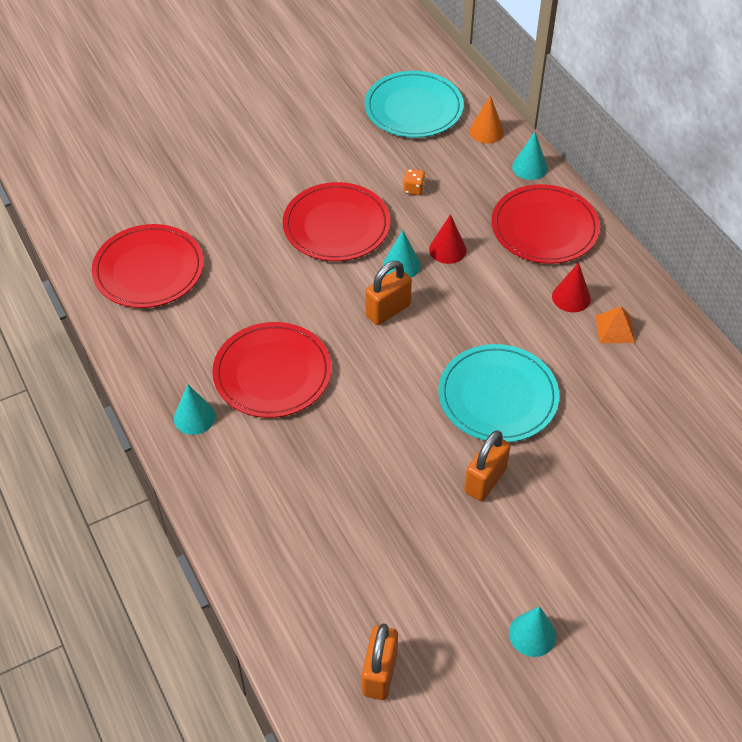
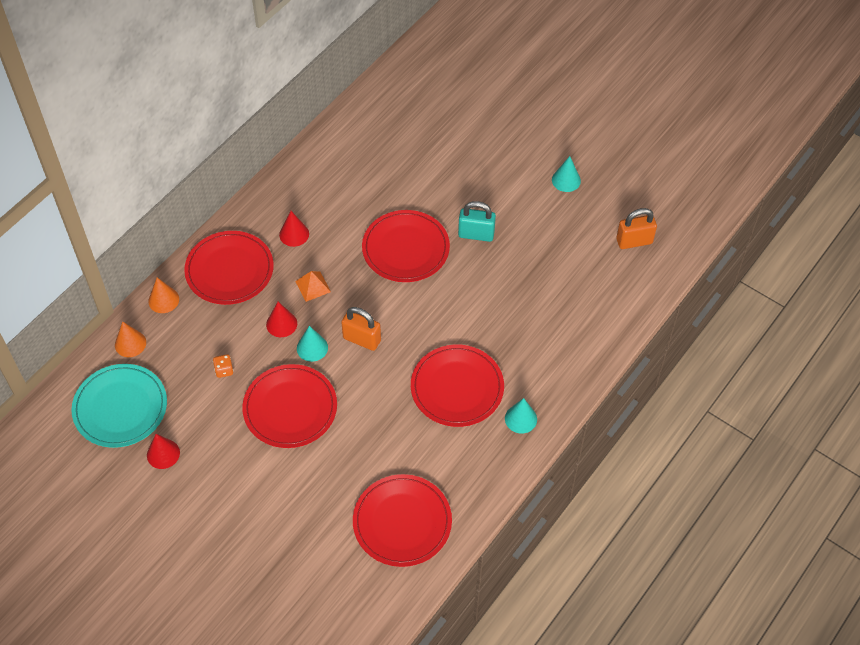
camera: 115 degrees left, 5 degrees up
(343, 124) = (163, 454): none -> red cone
(485, 480) = (476, 234): orange padlock -> turquoise padlock
(498, 396) = (405, 248): turquoise plate -> red plate
(529, 167) = (163, 300): turquoise cone -> orange cone
(615, 329) = (312, 202): orange pyramid -> orange pyramid (313, 286)

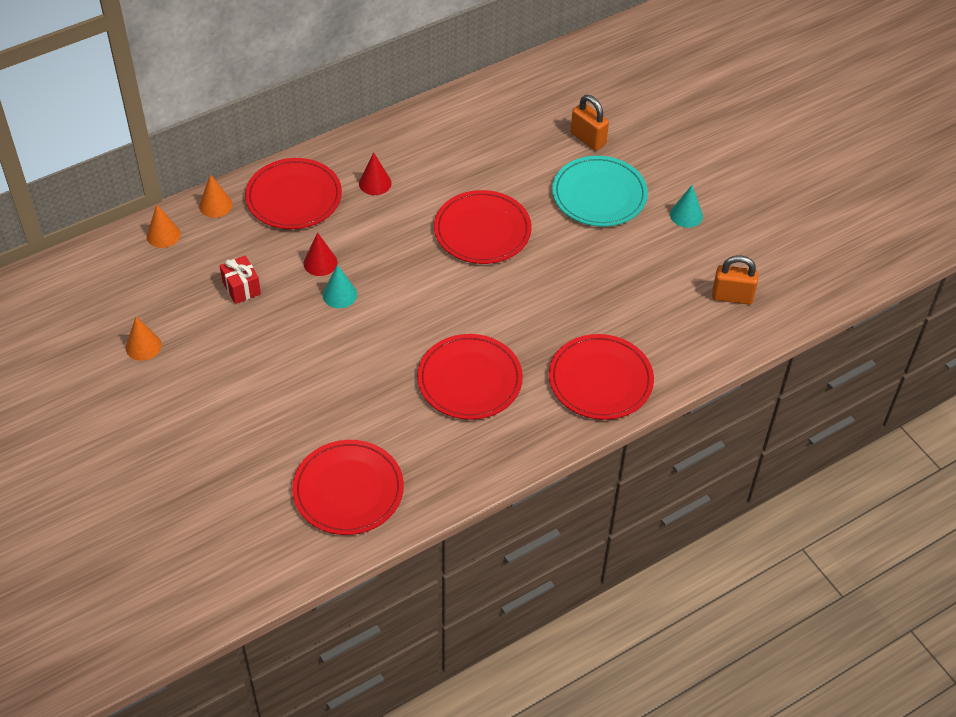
camera: 20 degrees right, 5 degrees down
(120, 408) = (124, 290): turquoise plate -> turquoise plate (599, 194)
(163, 454) = (143, 346): red cone -> orange cone
(224, 370) = (241, 288): orange dice -> red gift
(290, 408) = (289, 344): red plate -> red plate (600, 380)
(313, 286) = (369, 237): orange pyramid -> none
(362, 339) = (394, 302): orange padlock -> orange padlock (588, 139)
(476, 234) = (563, 239): turquoise padlock -> none
(521, 419) = (522, 431): turquoise cone -> none

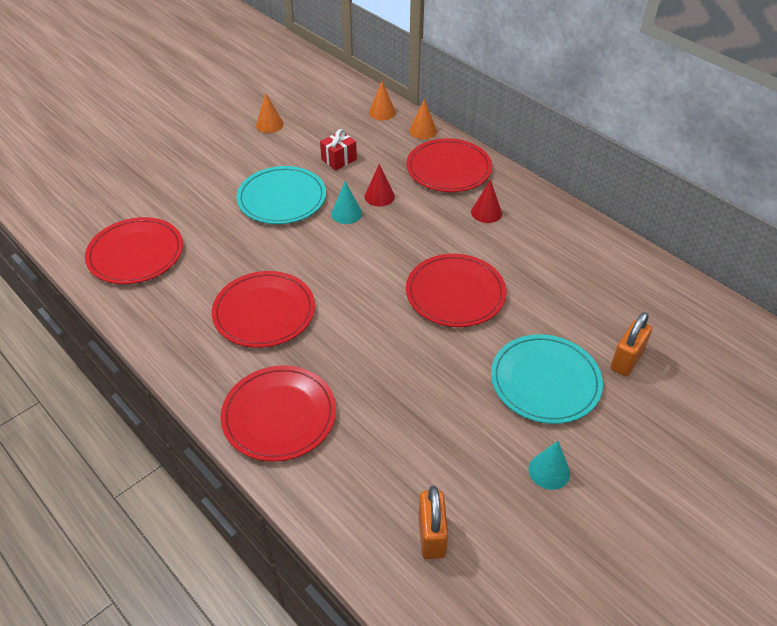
camera: 80 degrees right, 5 degrees down
(295, 348) = (282, 198): none -> turquoise plate

